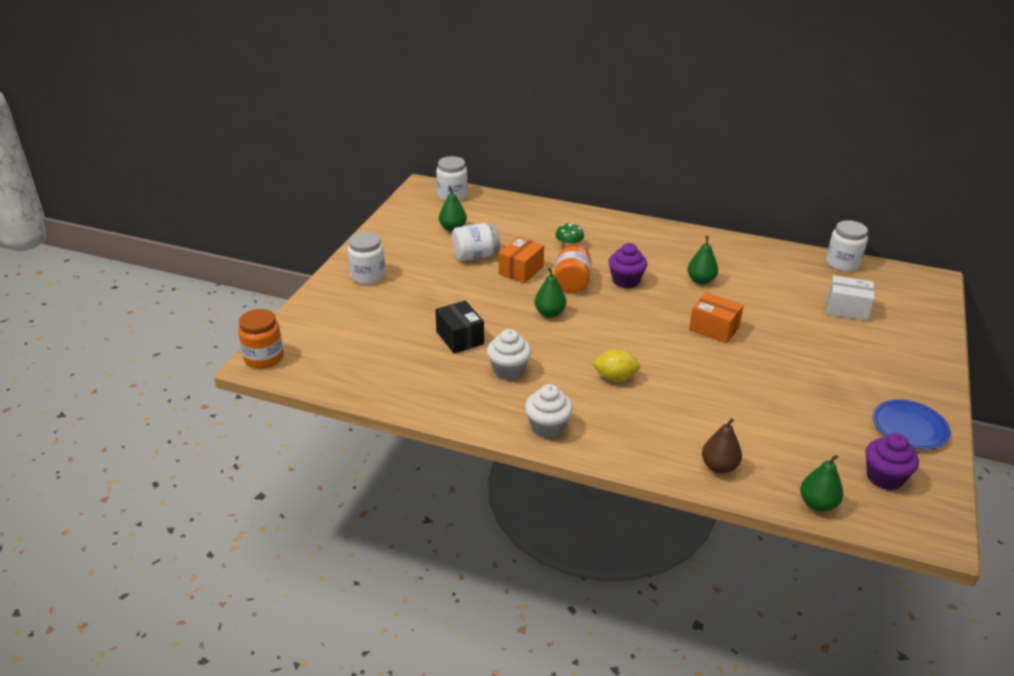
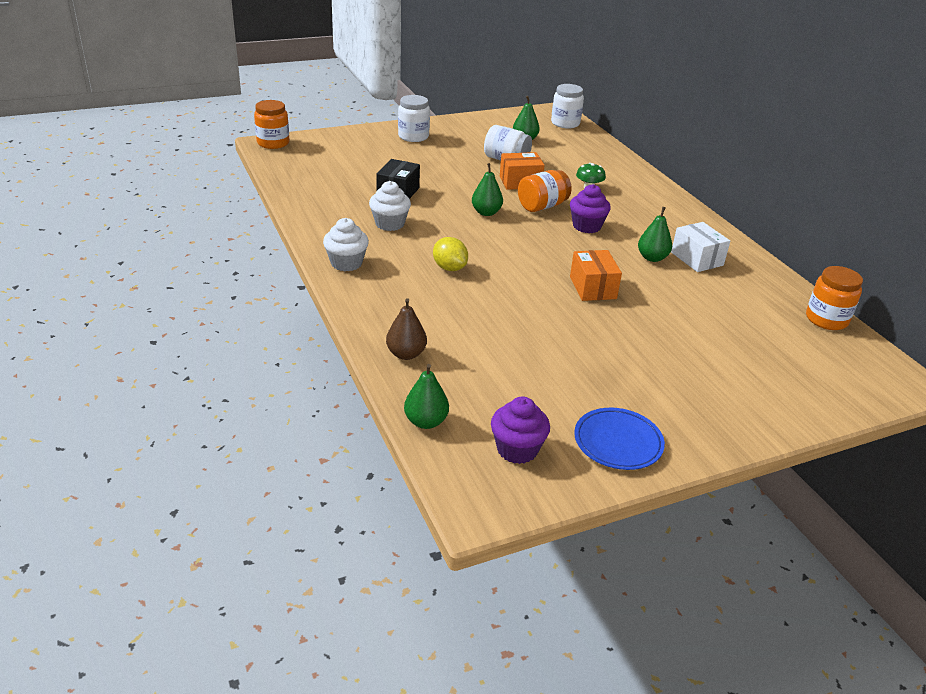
camera: 45 degrees right, 0 degrees up
(842, 263) = (826, 319): white jar -> orange jar
(847, 309) = (752, 346): white box -> white box (697, 259)

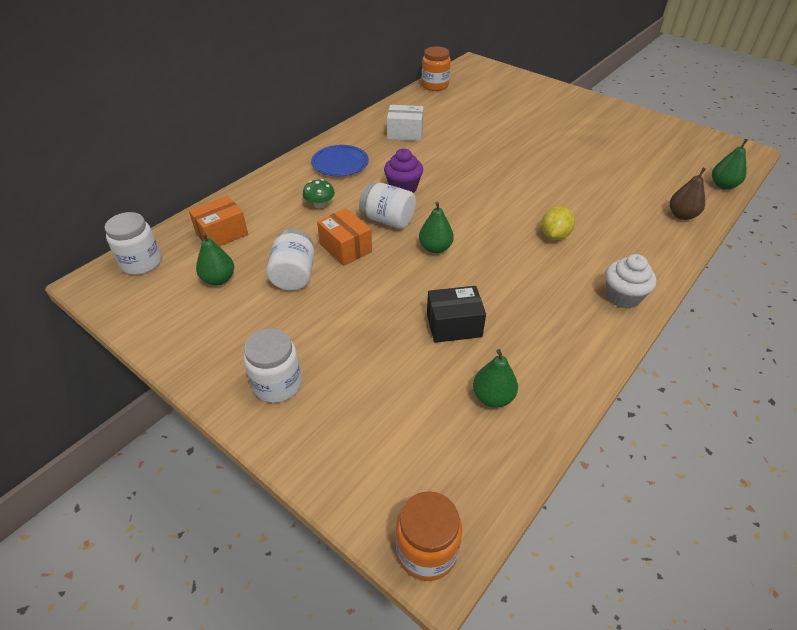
camera: 115 degrees left, 10 degrees up
(389, 224) = (525, 301): white cupcake -> none
(517, 449) = (693, 151): purple cupcake -> none
(542, 206) = (388, 220): orange jar -> white jar
(592, 288) = (498, 164): orange box -> orange box (222, 234)
(618, 442) = (640, 125): blue plate -> blue plate (340, 164)
(652, 258) = (424, 150): green pear -> green pear (493, 397)
(697, 259) = (405, 133): white box -> white box turned 60 degrees clockwise

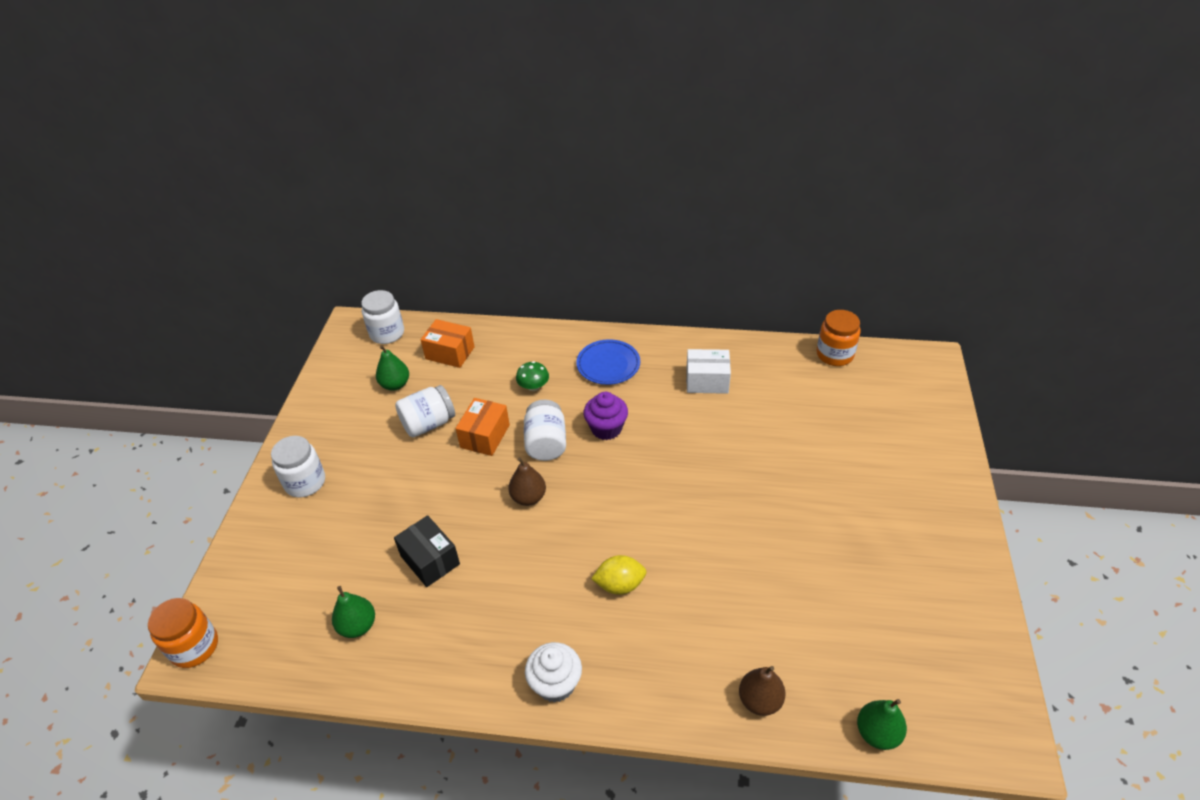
camera: 60 degrees right, 0 degrees up
(405, 133) = (707, 381): white box -> white box turned 60 degrees counterclockwise
(435, 248) = (528, 497): green pear -> brown pear

